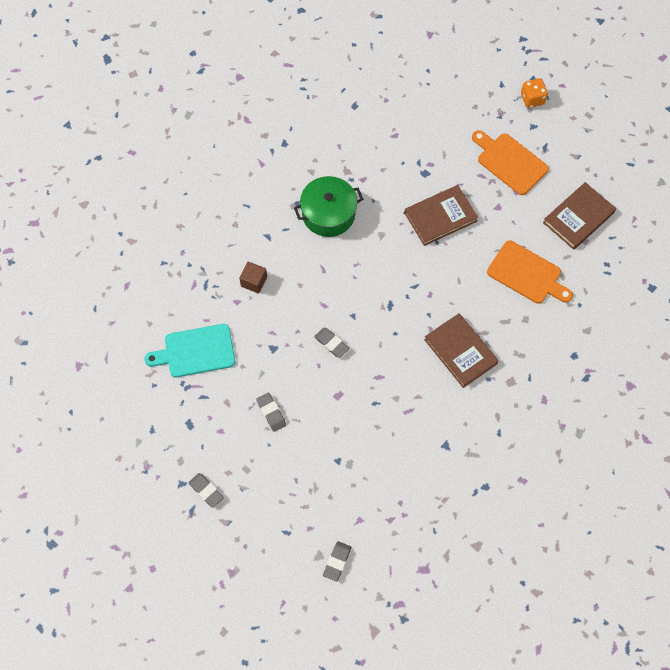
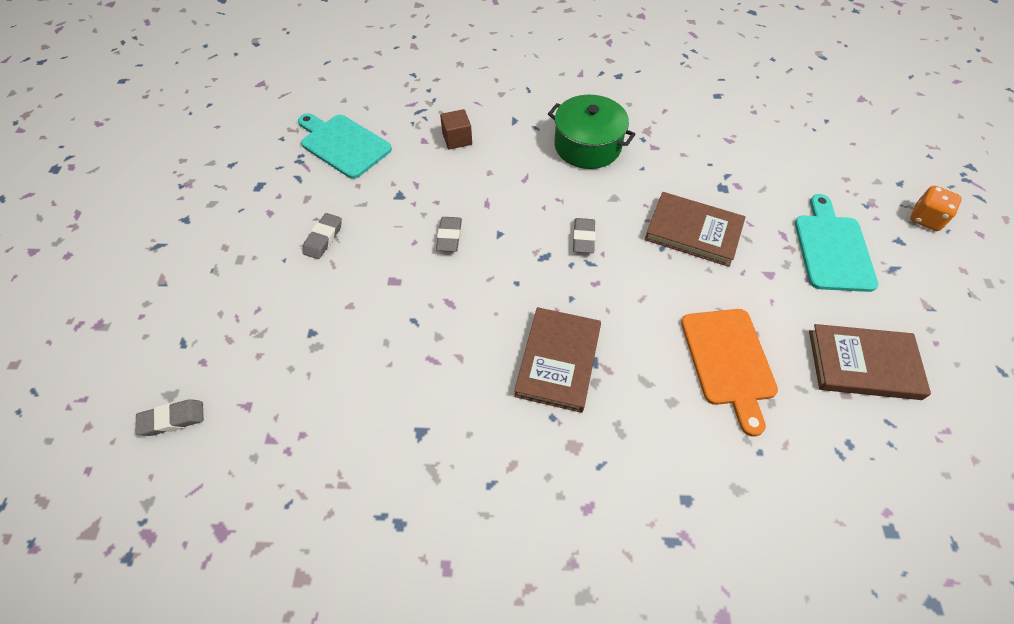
camera: 50 degrees right, 10 degrees down
(206, 491) = (189, 243): grey eraser -> grey eraser (583, 238)
(510, 162) = (832, 249): orange cutting board -> turquoise cutting board

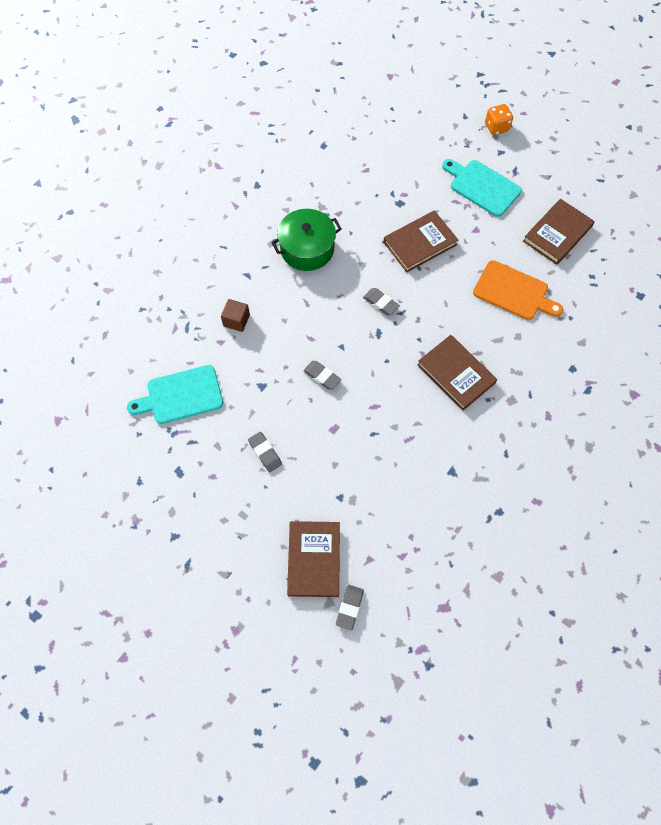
camera: 55 degrees left, 10 degrees up
(218, 350) = (314, 559): none -> brown book

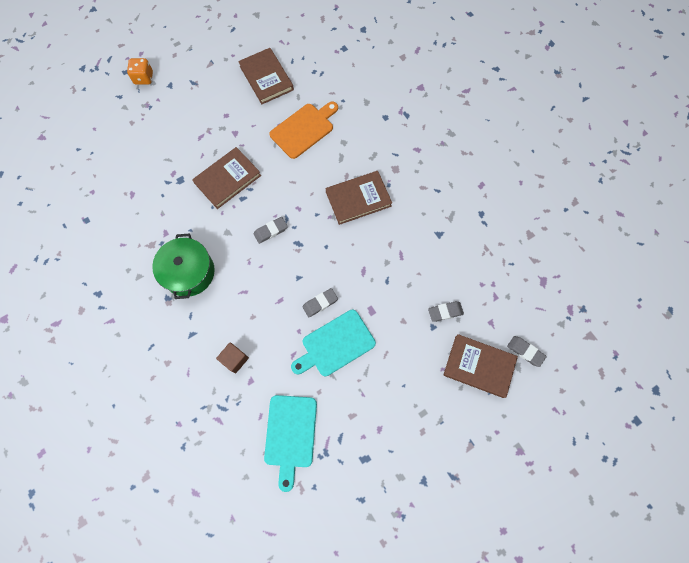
camera: 70 degrees left, 5 degrees up
(265, 453) = (373, 375): grey eraser -> grey eraser (445, 312)
(420, 243) = (227, 179): brown book -> brown book turned 60 degrees clockwise
(482, 187) = (196, 112): turquoise cutting board -> turquoise cutting board (335, 344)

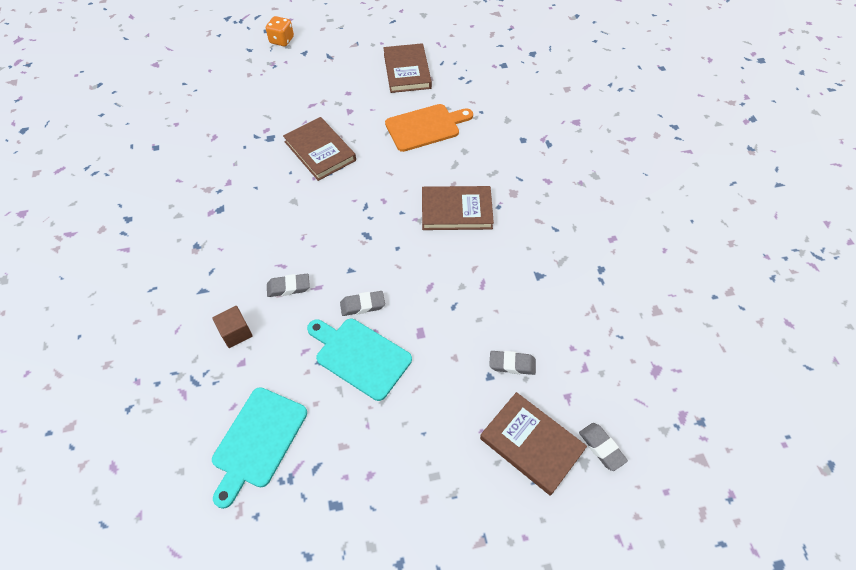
camera: 20 degrees right, 15 degrees down
(189, 272) = (232, 227): green pot -> none
(227, 179) = (320, 151): brown book -> brown book turned 75 degrees clockwise
(271, 231) = (342, 214): grey eraser -> grey eraser (288, 287)
(335, 344) = (360, 356): turquoise cutting board -> turquoise cutting board turned 45 degrees clockwise

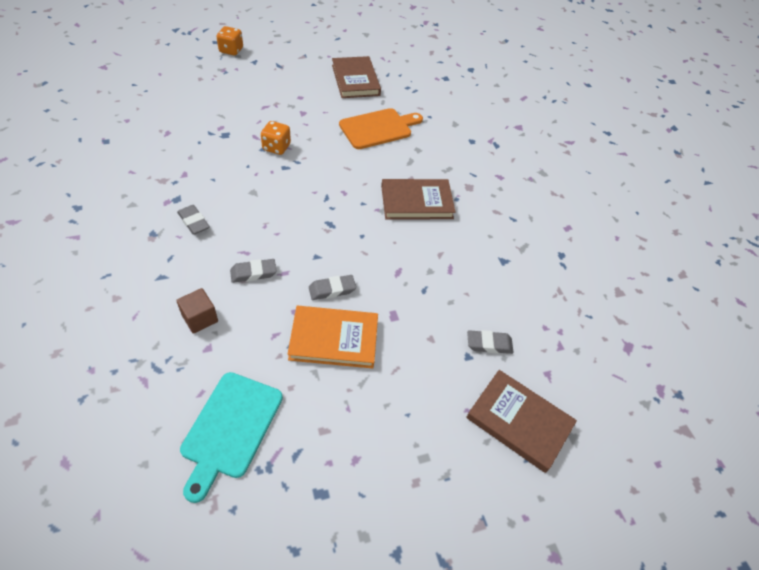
camera: 10 degrees left, 5 degrees down
(320, 151) = (276, 147): brown book -> orange dice
(360, 356) = (334, 339): turquoise cutting board -> orange book
(601, 448) = (588, 423): grey eraser -> grey eraser (194, 222)

